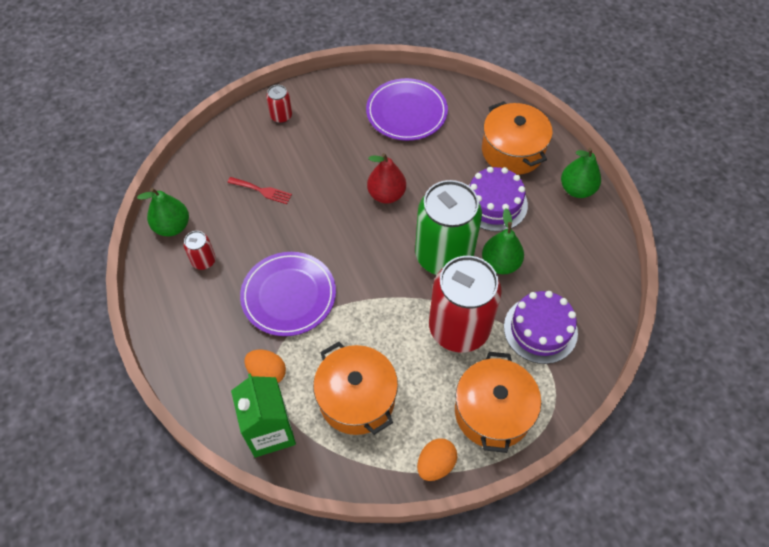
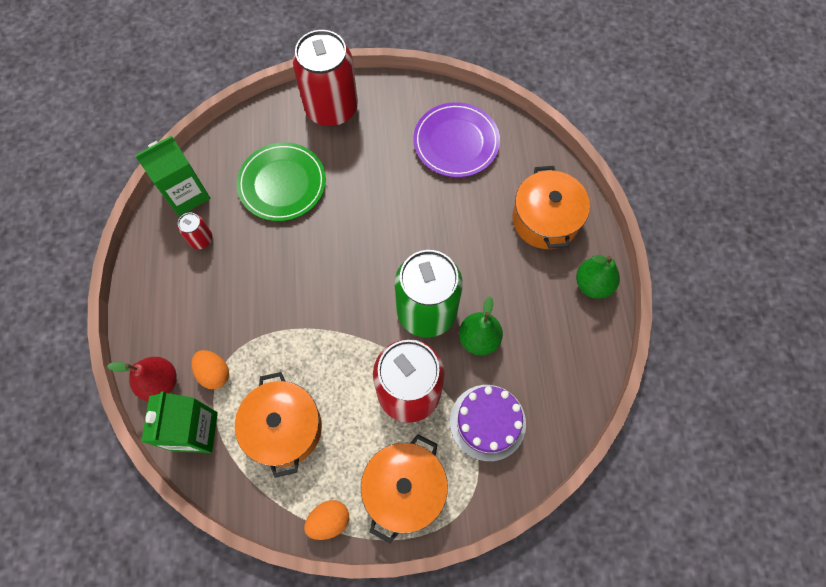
camera: 20 degrees right, 10 degrees up
(172, 227) = (186, 194): green pear -> green carton
(262, 191) = (282, 184): red fork -> green plate
(281, 116) = (331, 109): red can -> red can, size x2.34
(288, 295) = (264, 302): purple plate -> none
(386, 195) = (398, 227): red pear -> red pear (160, 382)
(494, 203) = (501, 271): purple cake -> none

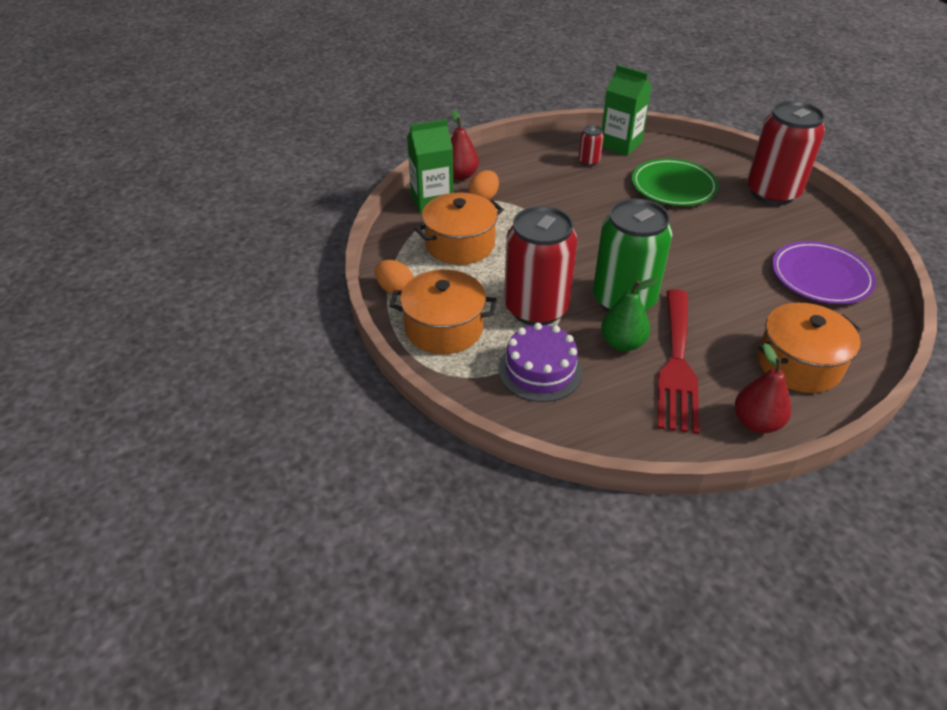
camera: 70 degrees right, 25 degrees down
(517, 308) = (677, 364): none -> red fork
(593, 284) = (756, 422): green pear -> red pear

